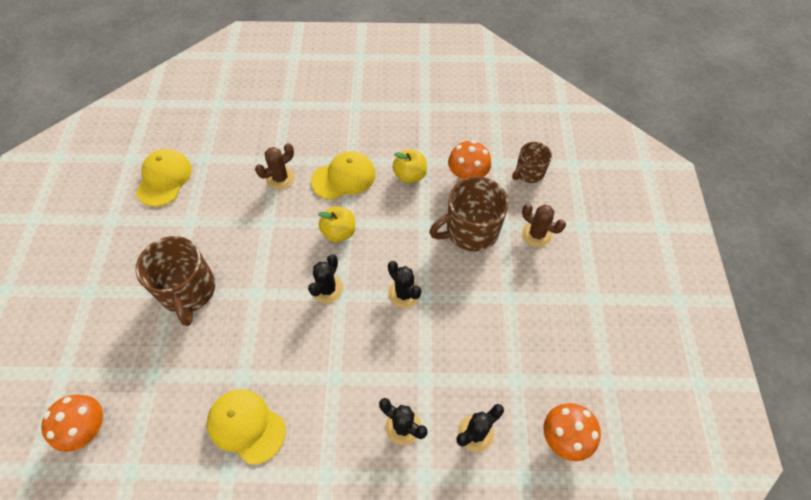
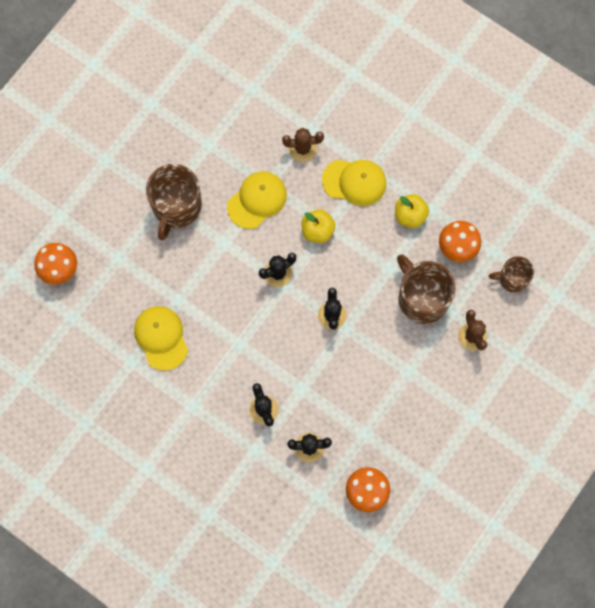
camera: 35 degrees right, 15 degrees up
(164, 179) = (210, 89): yellow cap -> yellow cap (257, 200)
(470, 230) = (422, 298): brown mug -> brown mug turned 45 degrees clockwise

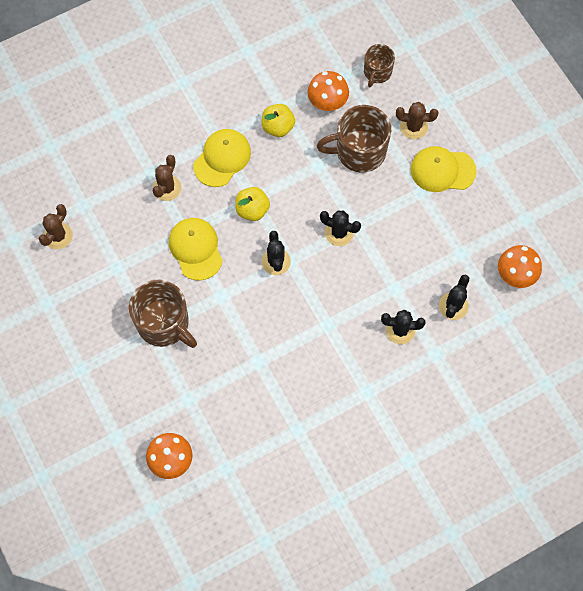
camera: 65 degrees left, 5 degrees down
(161, 337) = (287, 392): yellow cap -> yellow cap (442, 170)
(215, 82) = (58, 236): none -> brown cactus

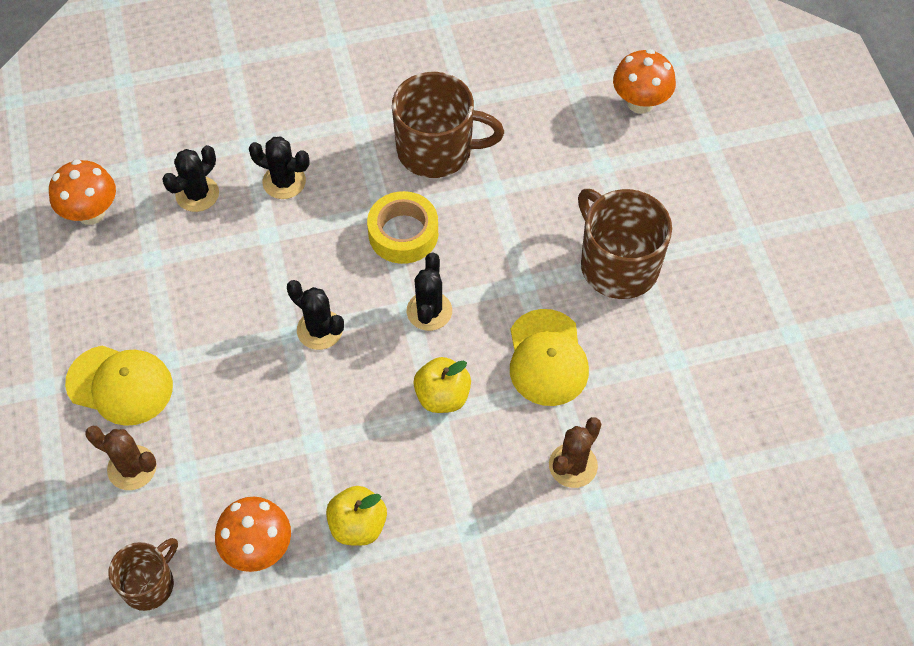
camera: 165 degrees left, 10 degrees down
(58, 236) = (765, 430): brown cactus -> none
(222, 158) = (468, 493): yellow cap -> none
(308, 311) = (403, 233): none -> yellow tape
(359, 151) = (238, 449): brown mug -> brown mug (437, 150)

